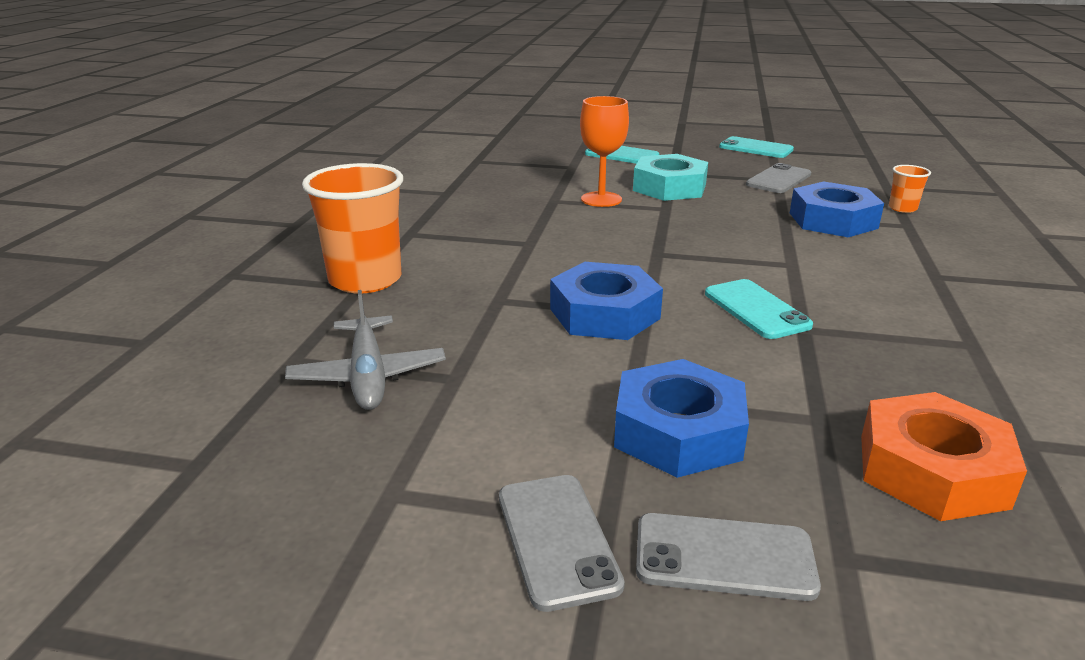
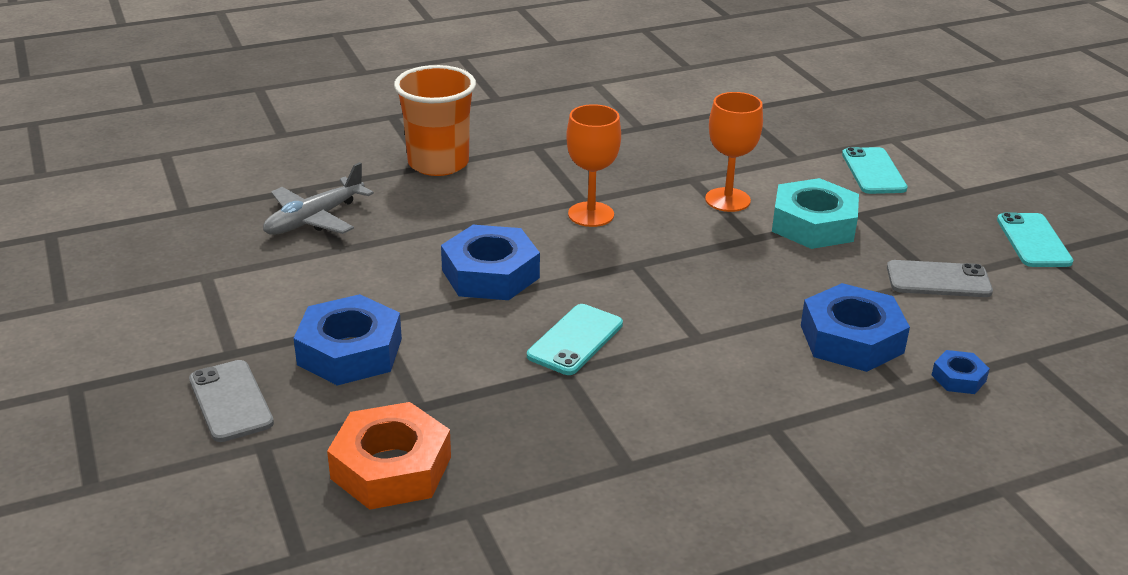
camera: 55 degrees right, 5 degrees up
(557, 246) = (591, 214): none -> orange goblet
(557, 539) = (205, 341): grey phone -> none
(902, 208) = (958, 378): orange cup -> blue nut

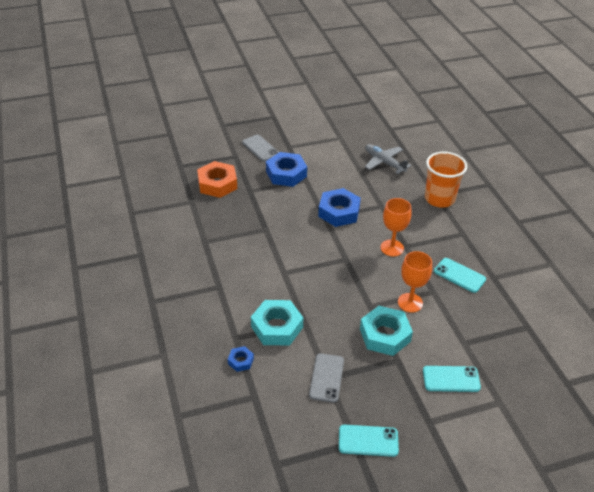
camera: 95 degrees right, 10 degrees up
(230, 401) = (260, 148): grey phone -> grey phone turned 75 degrees clockwise
(575, 340) = (286, 234): turquoise phone -> turquoise phone (459, 275)
(851, 339) = (277, 327): blue nut -> turquoise nut

